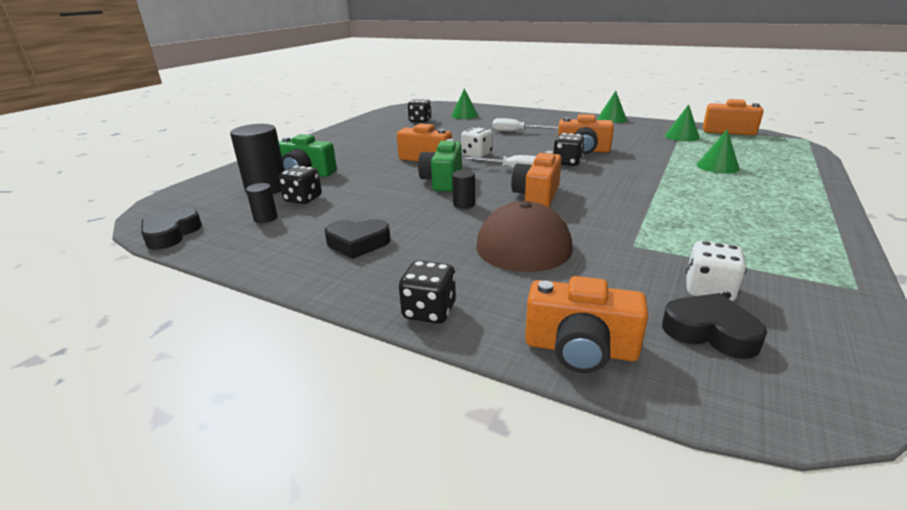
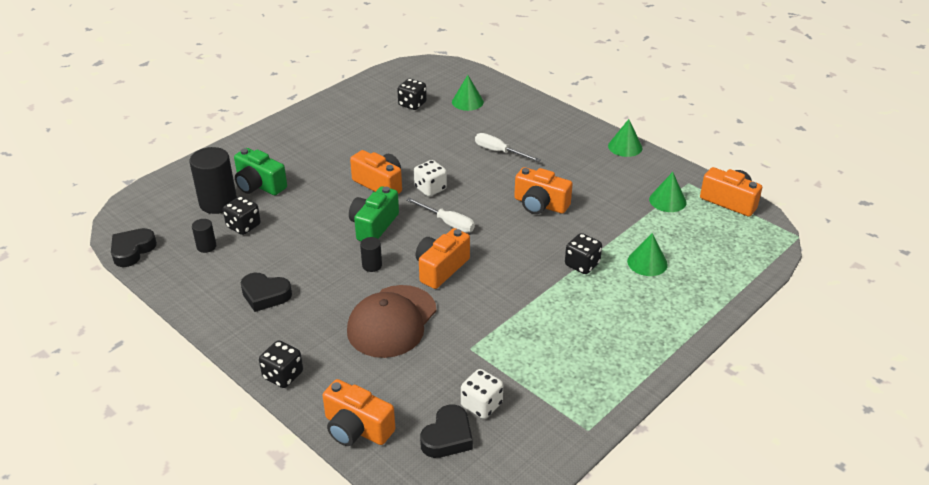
camera: 15 degrees right, 10 degrees up
(567, 162) = (508, 222): black dice -> black dice (582, 264)
(710, 332) = (447, 437): black heart -> black heart turned 75 degrees clockwise

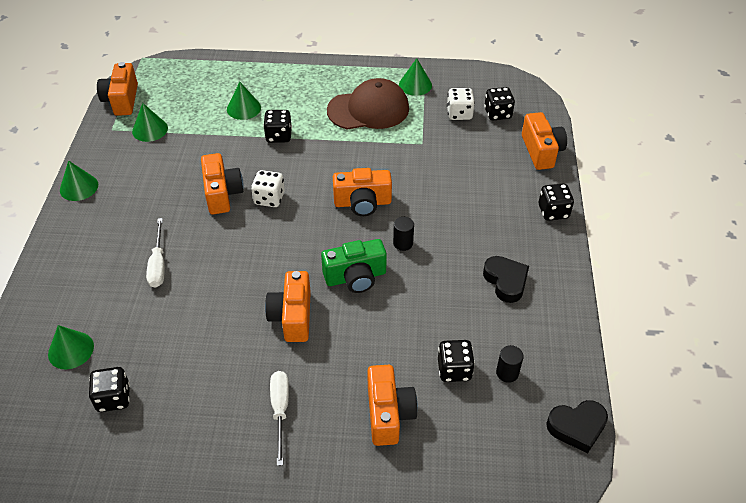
camera: 130 degrees left, 10 degrees up
(218, 203) = (448, 424): black cylinder -> none
(259, 185) = (388, 414): green camera -> orange camera
(392, 321) = (444, 193): brown cap -> brown cap (368, 109)
(430, 189) = (265, 275): white dice -> white dice (269, 198)
(447, 223) = (303, 233): white screwdriver -> white screwdriver (280, 411)
(447, 437) = (497, 113): black heart -> black dice
(566, 402) = (415, 85): none -> green cone

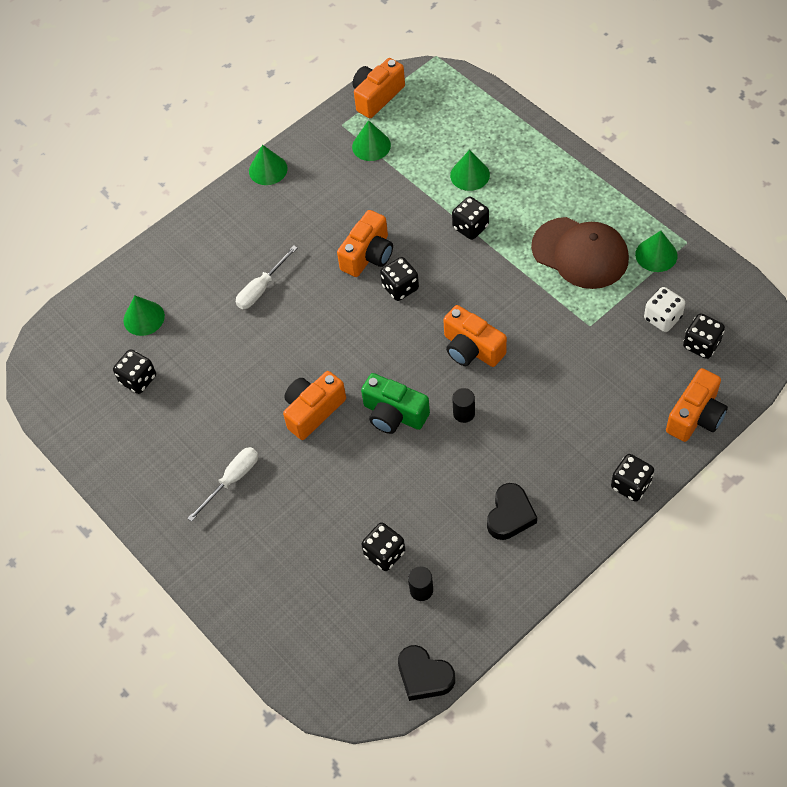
camera: 50 degrees right, 10 degrees up
(269, 198) = (400, 287): white dice -> black dice
(388, 414) = (301, 546): orange camera -> none

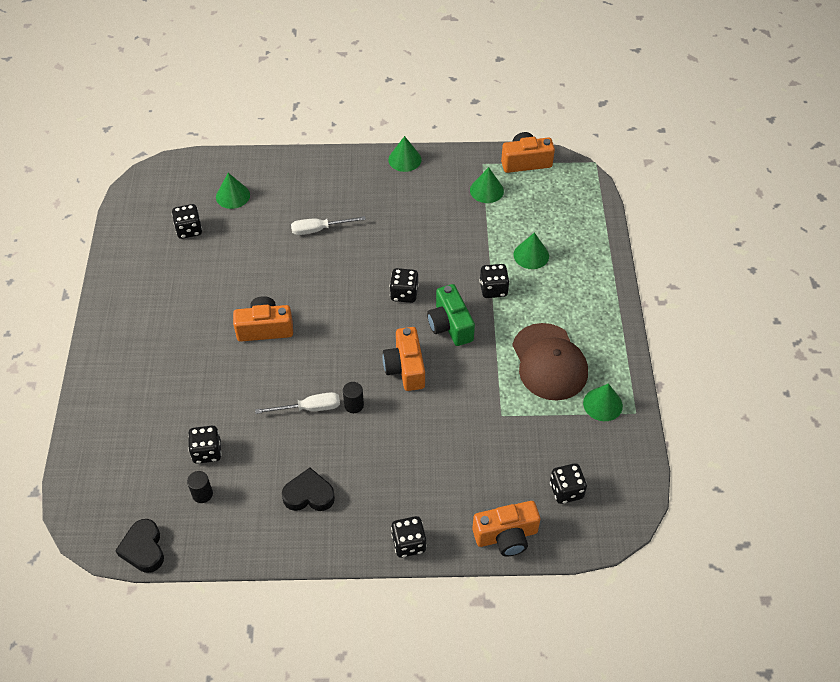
camera: 35 degrees right, 5 degrees down
(232, 480) = (172, 332): white screwdriver -> white screwdriver (309, 408)
(368, 255) = (407, 258): orange camera -> none
(394, 414) = (310, 370): green camera -> green camera (450, 325)
(510, 515) = (309, 495): black heart -> black heart turned 150 degrees counterclockwise
(662, 318) = (558, 450): white dice -> none

